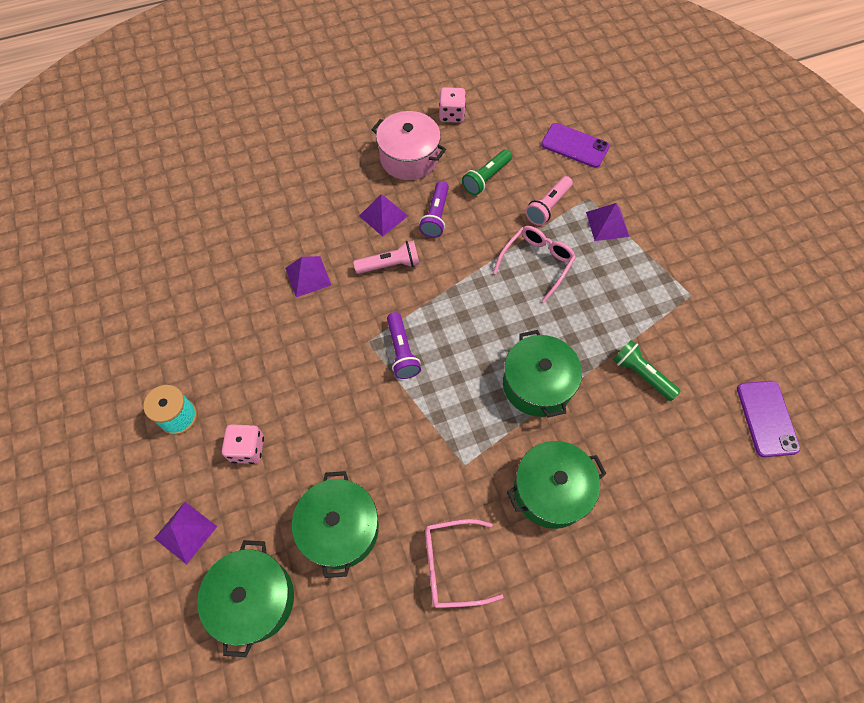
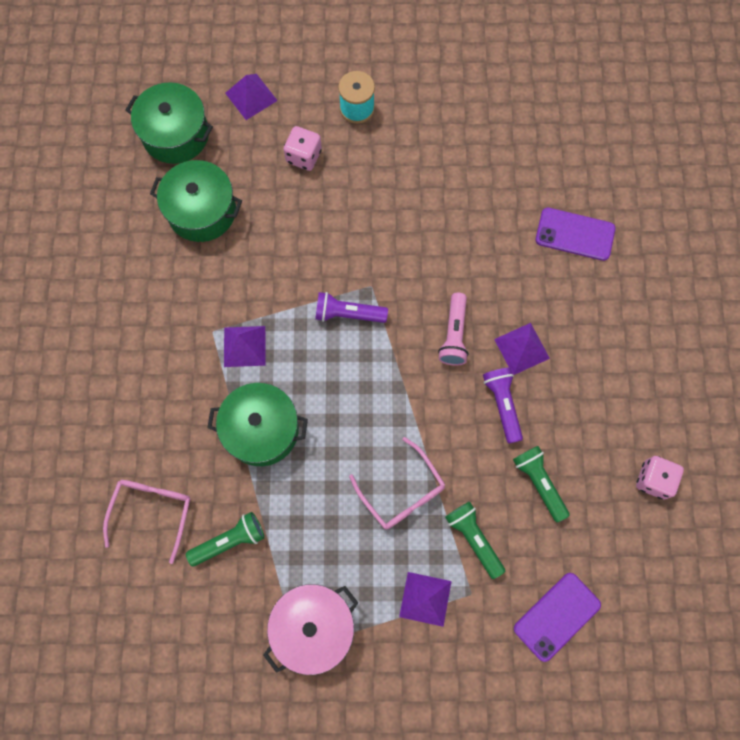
camera: 110 degrees right, 10 degrees up
(308, 276) = (468, 251): purple pyramid -> purple pyramid (244, 346)
(409, 158) = (597, 404): pink pot -> pink pot (313, 627)
(436, 216) = (502, 405): purple flashlight -> purple flashlight turned 45 degrees clockwise
(451, 565) = (132, 289): pink glasses -> pink glasses (152, 511)
(548, 206) = (474, 538): pink flashlight -> green flashlight
(551, 491) = (156, 397): green pot -> none
(767, 418) = (130, 648): purple phone -> purple phone (575, 234)

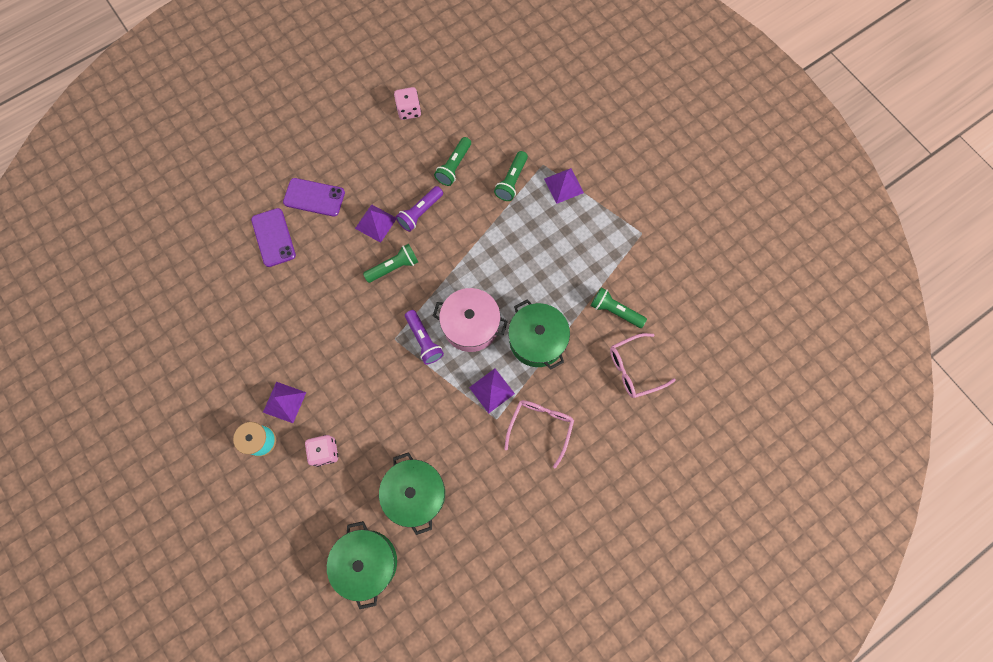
camera: 125 degrees left, 0 degrees up
(251, 96) = (298, 528): purple pyramid -> purple pyramid (284, 402)
(313, 627) = (624, 232): pink pot -> pink pot (471, 325)
(402, 492) = (514, 235): pink glasses -> pink glasses (540, 427)
(454, 335) = (394, 267): pink flashlight -> green flashlight
(557, 616) = (522, 116): purple phone -> purple phone (314, 197)

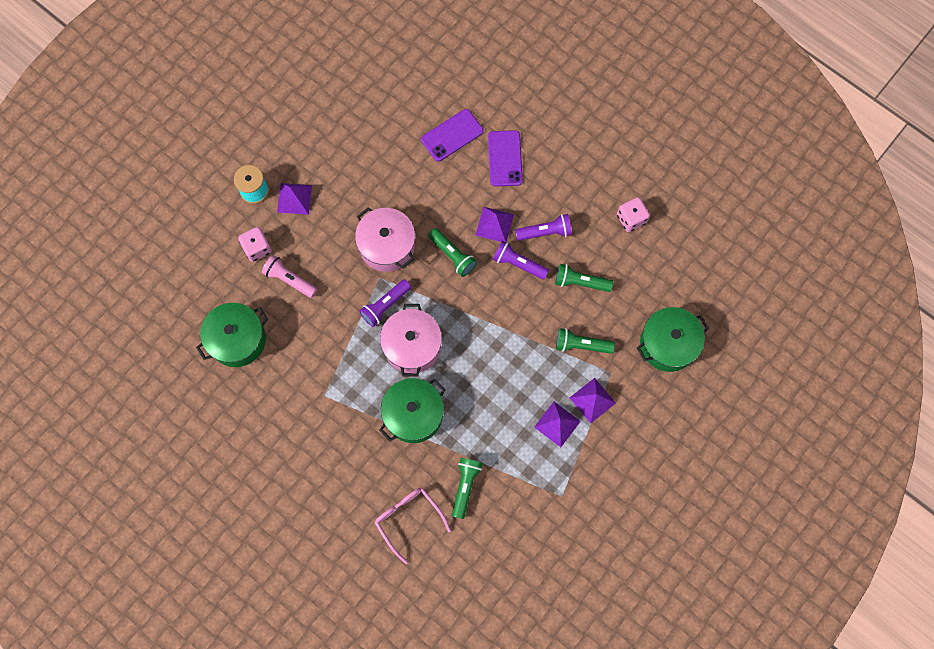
camera: 75 degrees right, 0 degrees up
(364, 324) = (387, 246): none -> pink pot
(367, 562) = (168, 315): green pot -> green pot (668, 344)
(368, 426) = (289, 279): none -> pink flashlight
(398, 182) = (545, 232): none -> purple flashlight
(491, 390) = (351, 383): purple pyramid -> purple pyramid (557, 424)
(540, 427) = (326, 439): pink glasses -> none

